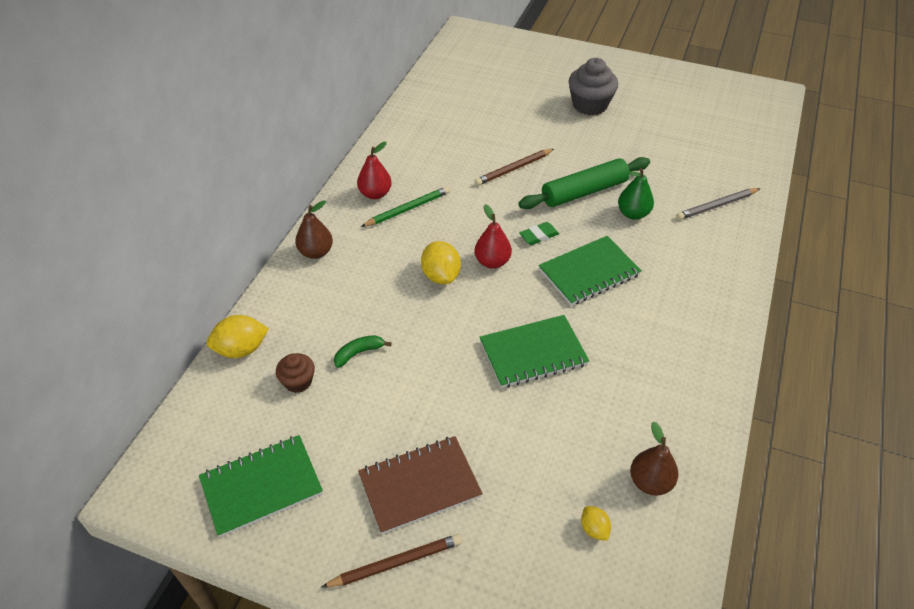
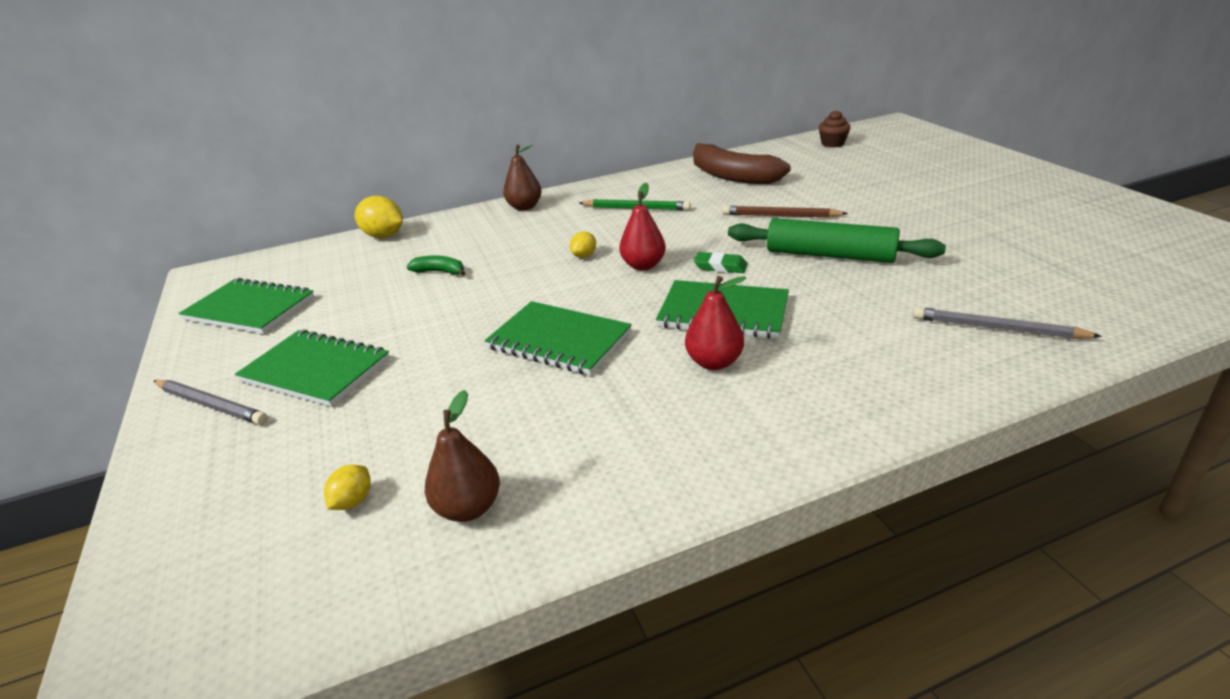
camera: 50 degrees right, 15 degrees down
(298, 381) = (377, 268): brown cupcake -> brown cupcake (832, 143)
(375, 194) = (628, 192): red pear -> red pear (714, 362)
(396, 563) = (211, 405): brown pencil -> grey pencil
(420, 486) = (315, 370): brown notebook -> green notebook
(429, 141) = (732, 176): none -> brown banana
(441, 276) = (584, 256): yellow lemon -> yellow lemon, size x0.55
(589, 105) = (953, 199): grey cupcake -> none
(633, 214) = (860, 291): green pear -> none

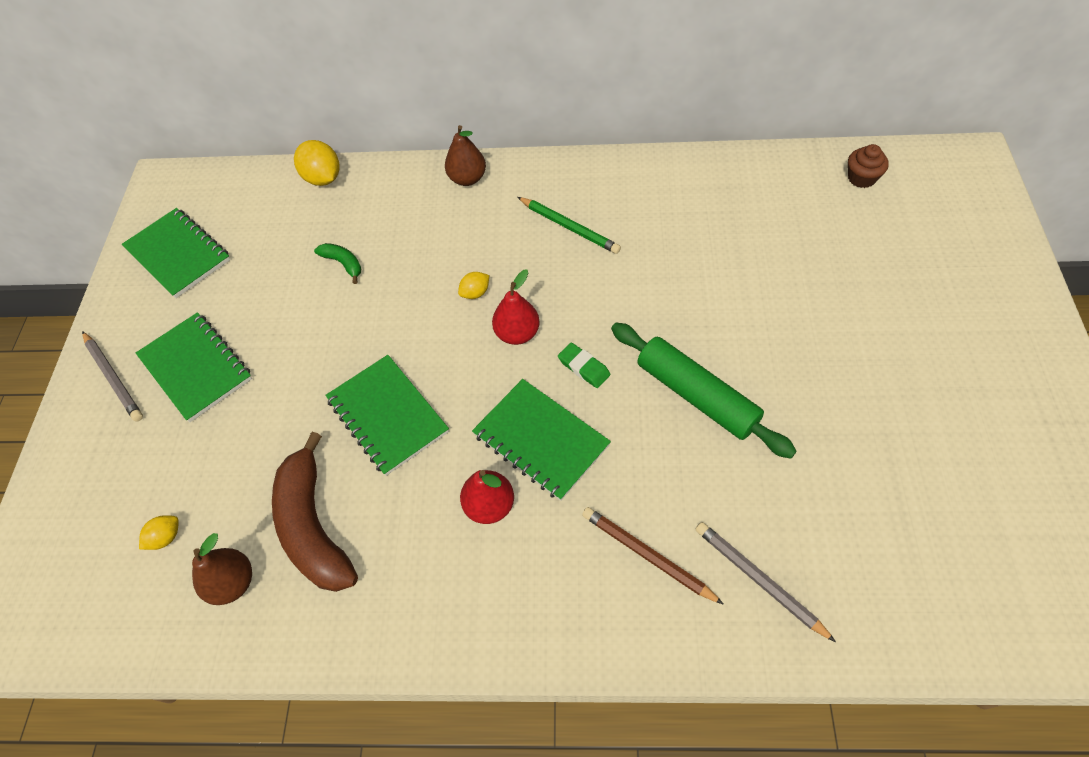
camera: 25 degrees right, 25 degrees up
(732, 176) = (703, 204): brown banana -> brown banana (314, 526)
(780, 216) = (699, 304): brown pencil -> brown pencil (647, 555)

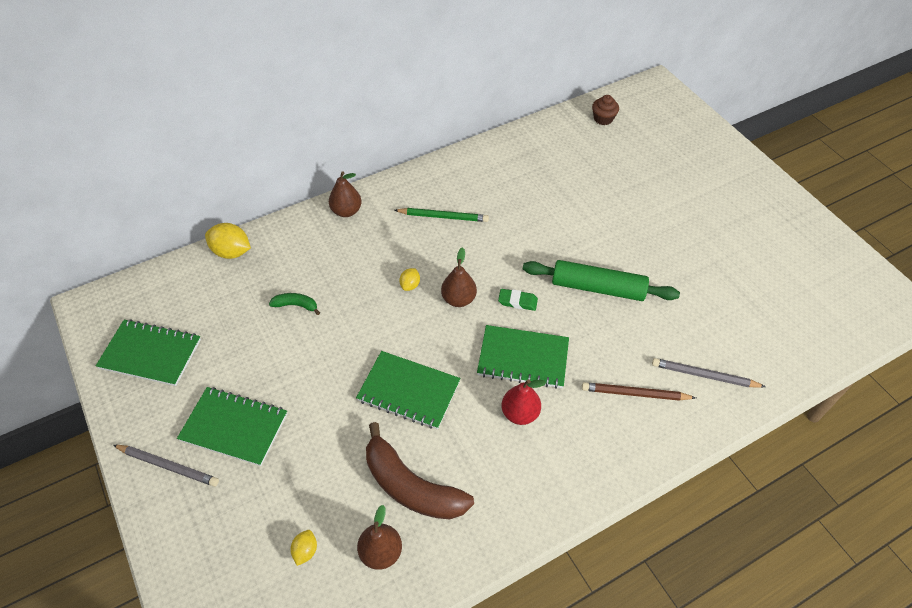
camera: 35 degrees left, 5 degrees down
(517, 333) = (458, 299): red pear -> brown pear

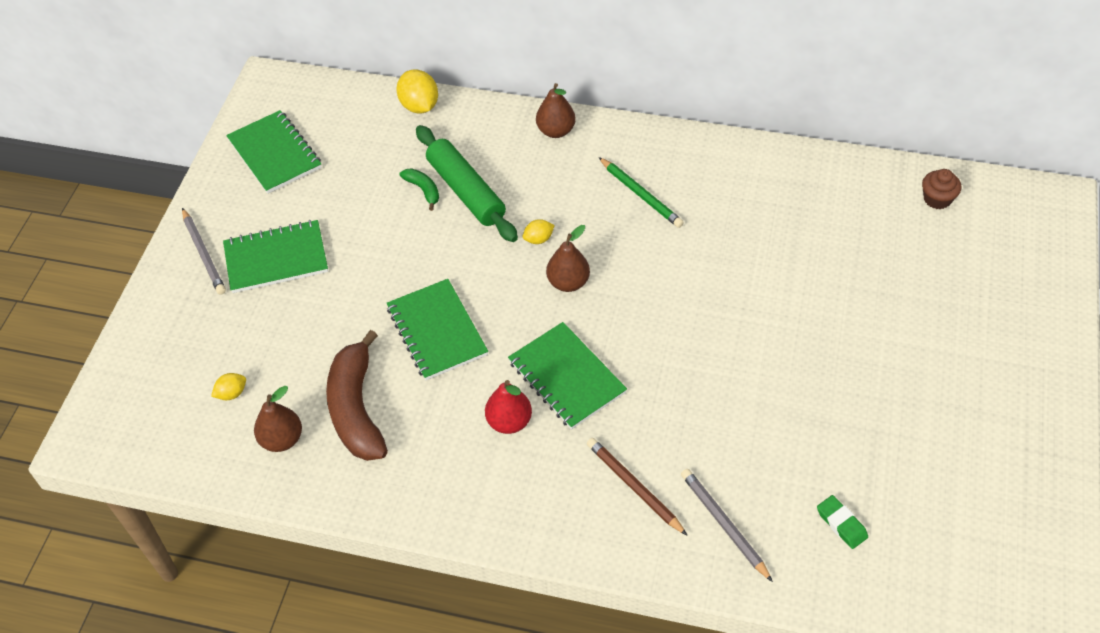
camera: 45 degrees right, 0 degrees up
(234, 427) = (276, 259): green notebook -> green notebook turned 75 degrees counterclockwise
(517, 301) = (620, 323): green eraser -> green eraser (841, 524)
(598, 288) = (716, 366): green rolling pin -> green rolling pin (466, 191)

